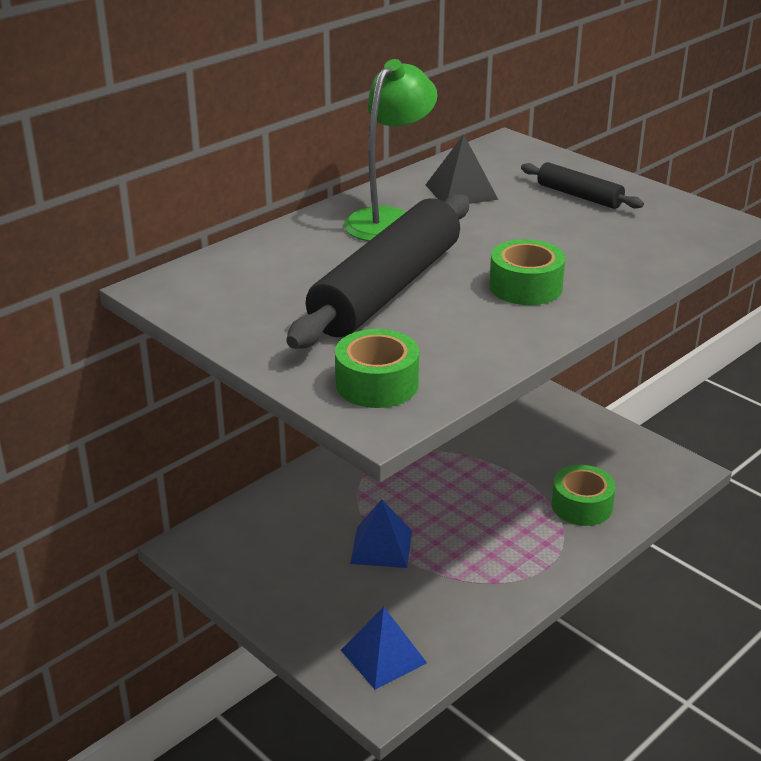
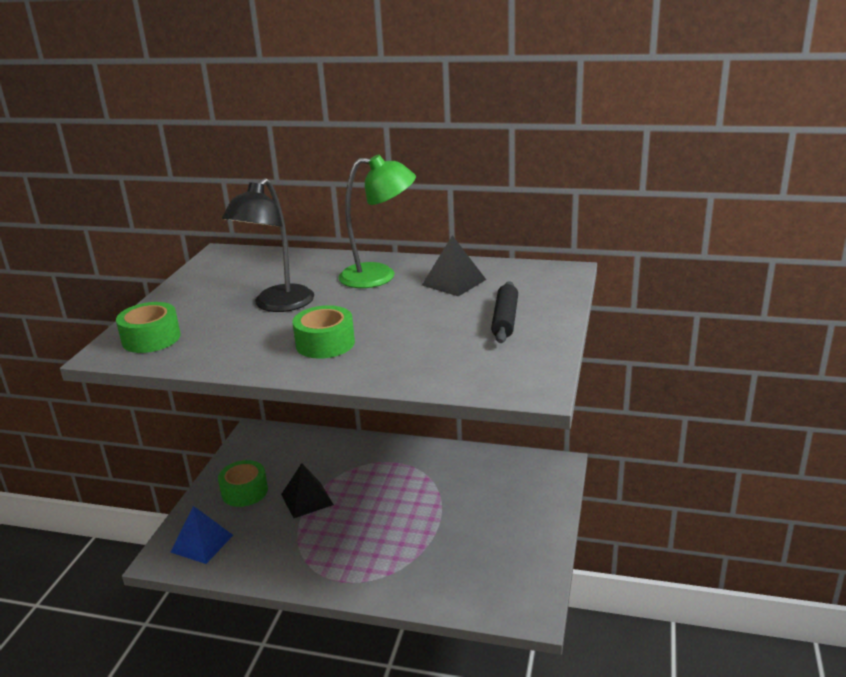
camera: 60 degrees right, 5 degrees down
(381, 547) = (307, 499): blue pyramid -> black pyramid
(387, 289) = (277, 305): black rolling pin -> black lamp
(582, 506) = (429, 572): green tape -> green tape (244, 491)

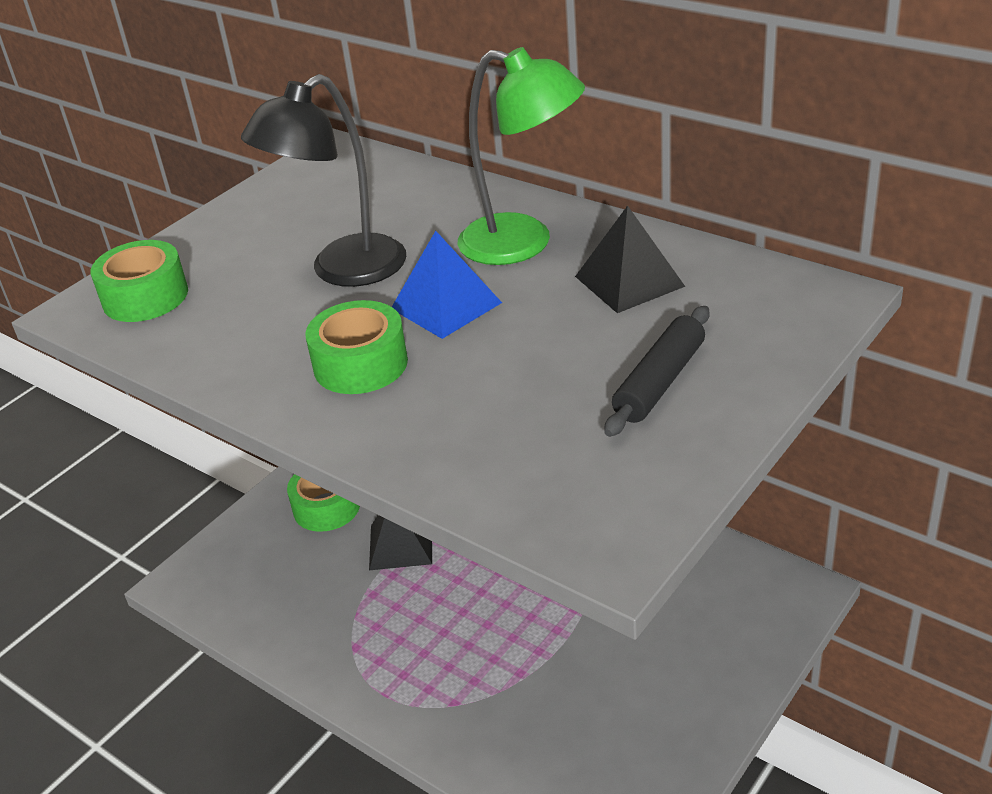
camera: 25 degrees right, 10 degrees up
(202, 543) = (237, 575): blue pyramid -> blue pyramid (446, 305)

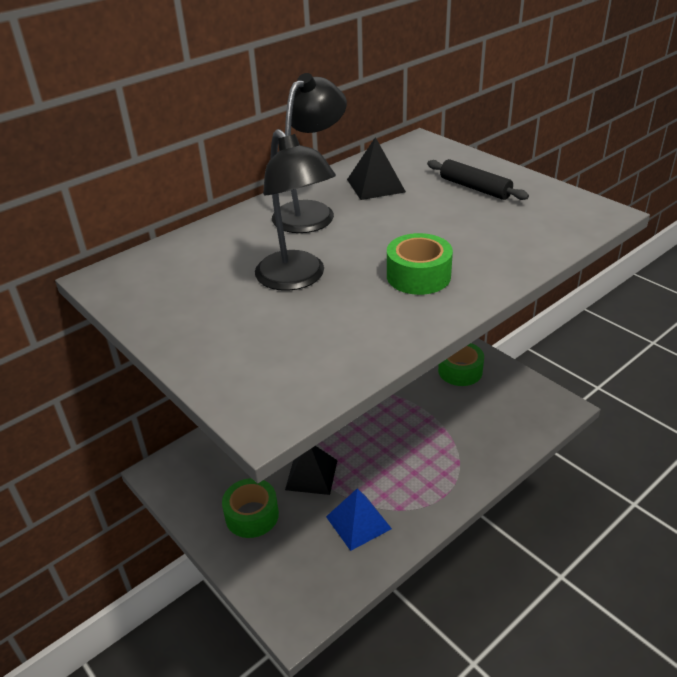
camera: 80 degrees left, 0 degrees up
(145, 297) = (269, 378): green tape -> green tape (460, 371)
(446, 305) = (367, 242): blue pyramid -> blue pyramid (358, 522)
(523, 243) = (311, 212): green lamp -> black lamp

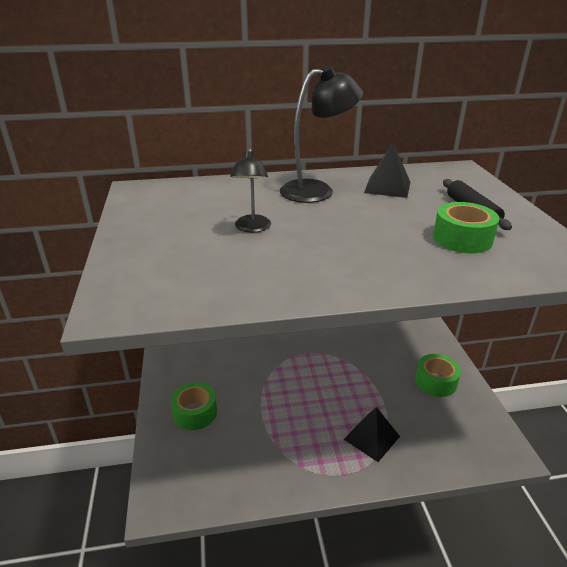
camera: 30 degrees right, 5 degrees down
(297, 279) = (252, 228): black lamp -> black lamp, size x0.60
(311, 475) = (257, 405): black pyramid -> black pyramid (371, 438)
(358, 522) = (261, 458): blue pyramid -> none
(418, 276) = (346, 257): green tape -> green tape (462, 239)

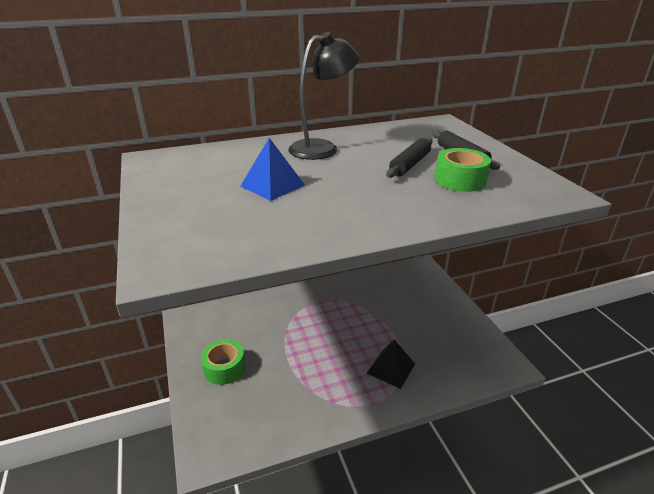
camera: 10 degrees left, 0 degrees up
(252, 228) = (272, 185): black lamp -> blue pyramid
(387, 187) = (384, 141): black pyramid -> none
(409, 216) = (410, 164): none -> black rolling pin
(435, 382) = (437, 313): green tape -> none

